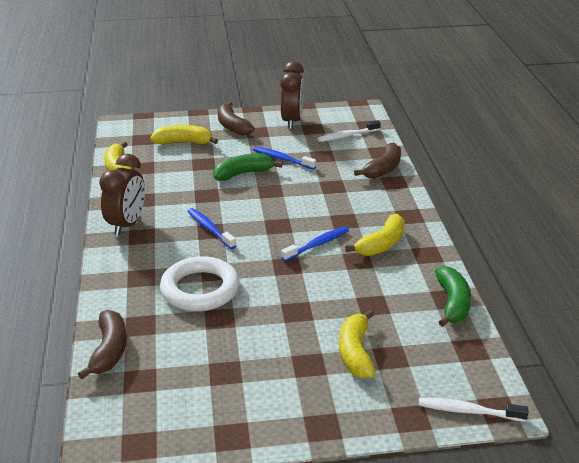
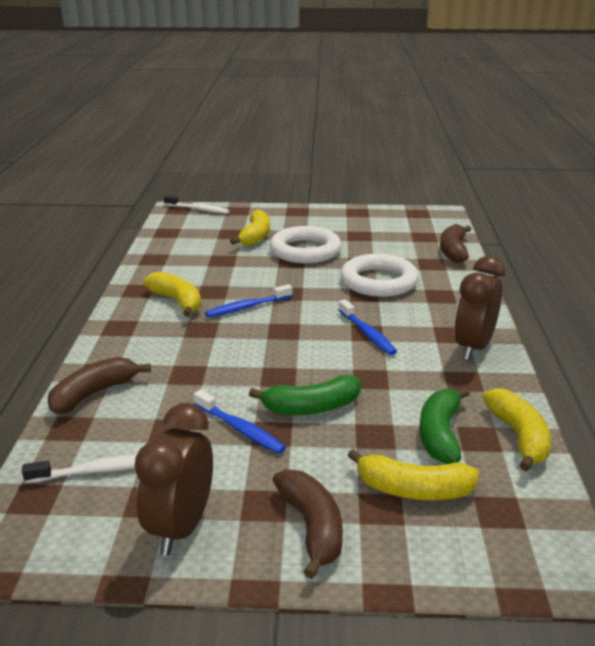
camera: 170 degrees left, 5 degrees down
(286, 331) = (305, 250): none -> white ring
(381, 244) = (177, 301): yellow banana -> yellow banana turned 90 degrees clockwise
(452, 303) = (152, 255): green banana -> green banana (440, 434)

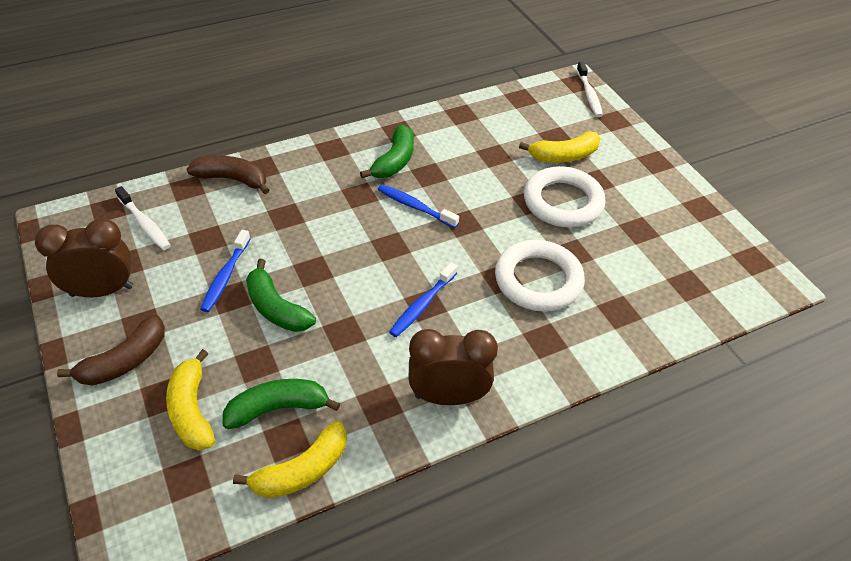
camera: 60 degrees right, 20 degrees up
(177, 301) = (394, 161): yellow banana -> green banana
(453, 251) = (670, 322): brown banana -> none

